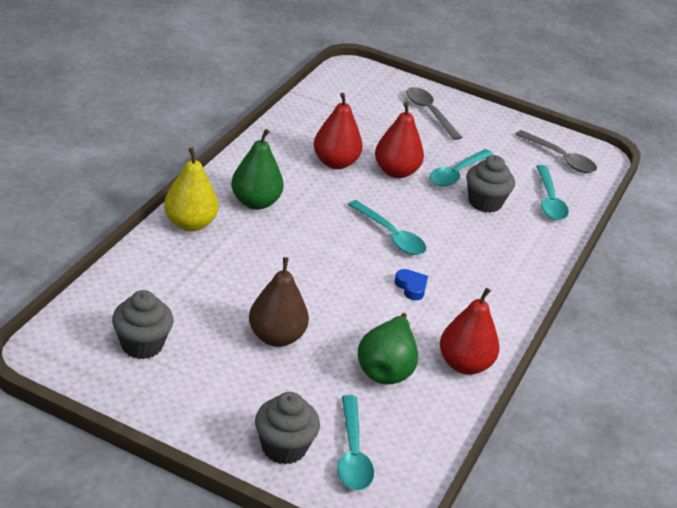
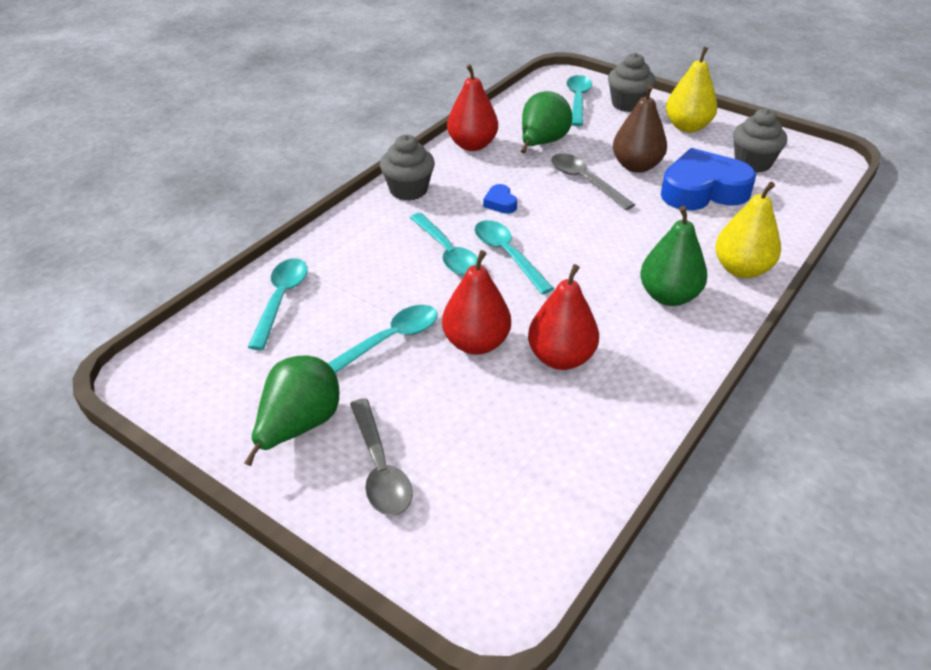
camera: 165 degrees left, 5 degrees up
(207, 306) = (703, 190): none -> blue heart
(208, 404) = (687, 127): none -> yellow pear
(442, 237) = (447, 253): none -> turquoise spoon
(485, 202) = (371, 297): grey cupcake -> grey cupcake (408, 190)
(486, 130) = (299, 426): none -> green pear
(560, 158) = (211, 370): grey spoon -> grey spoon (585, 181)

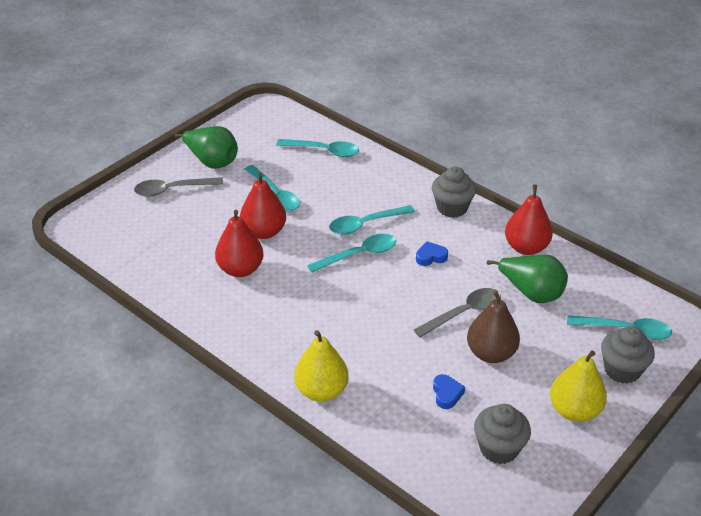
camera: 95 degrees right, 0 degrees up
(668, 296) = (294, 337): green pear -> none
(703, 190) = (446, 394): blue heart -> blue heart, size x0.41

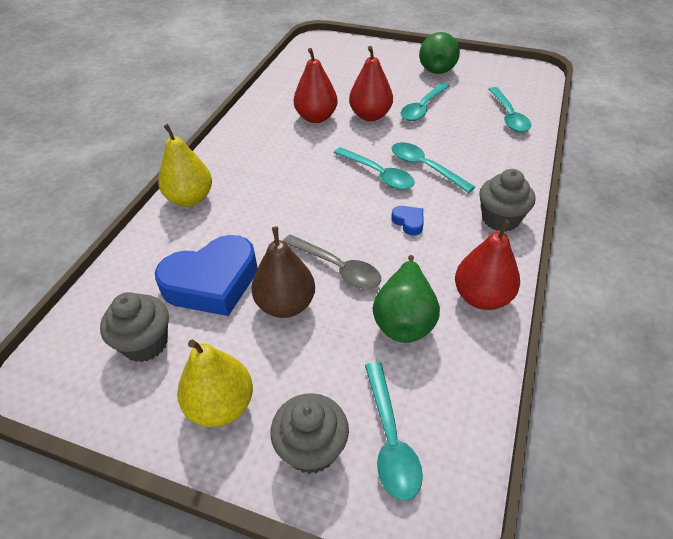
camera: 70 degrees right, 5 degrees up
(172, 190) = (387, 62): grey spoon -> none
(446, 394) = (212, 282): blue heart -> blue heart, size x2.41

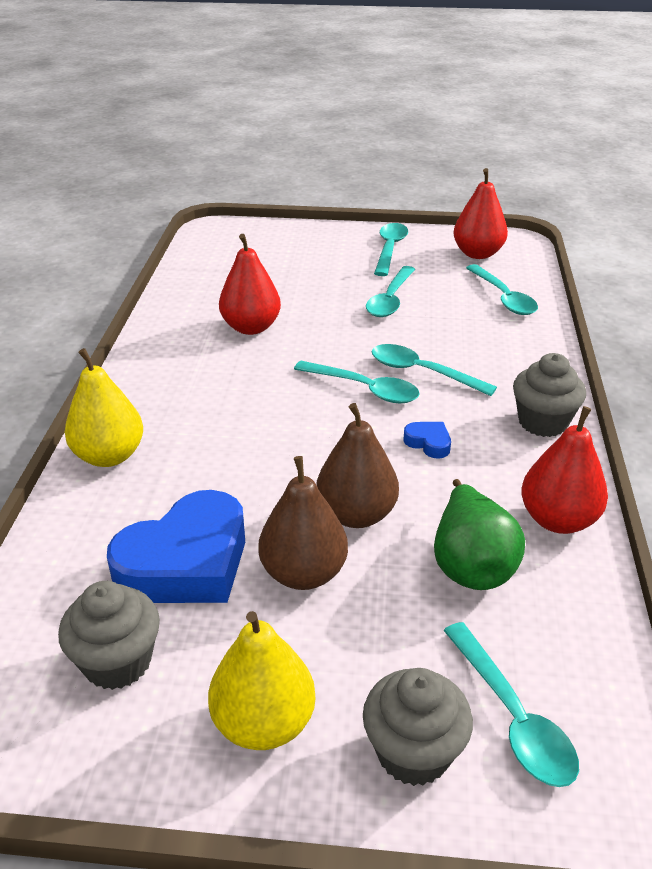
camera: 15 degrees left, 10 degrees down
(337, 268) = (356, 514): grey spoon -> brown pear
(370, 116) = (324, 317): red pear -> red pear (477, 254)
(437, 68) = (390, 249): green pear -> turquoise spoon

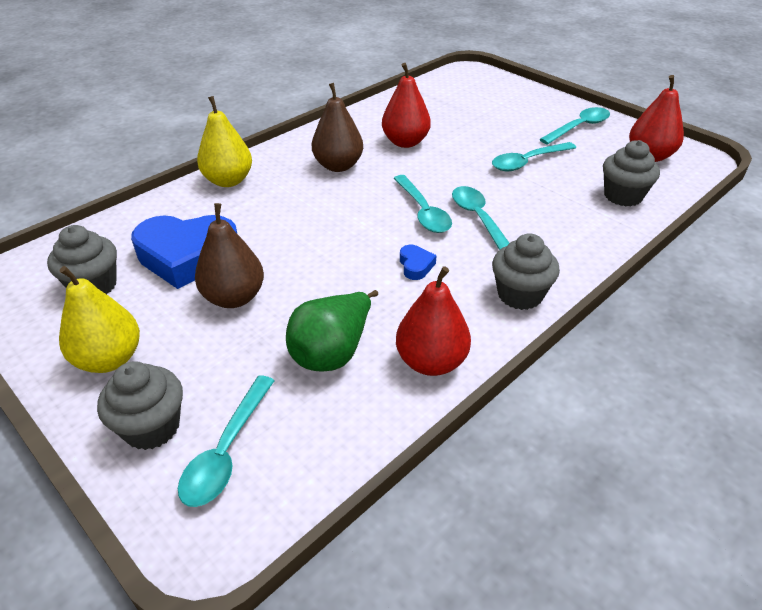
camera: 40 degrees right, 5 degrees up
(356, 514) = (308, 283): brown pear -> brown pear (338, 166)
(503, 298) = (623, 196): turquoise spoon -> grey cupcake

